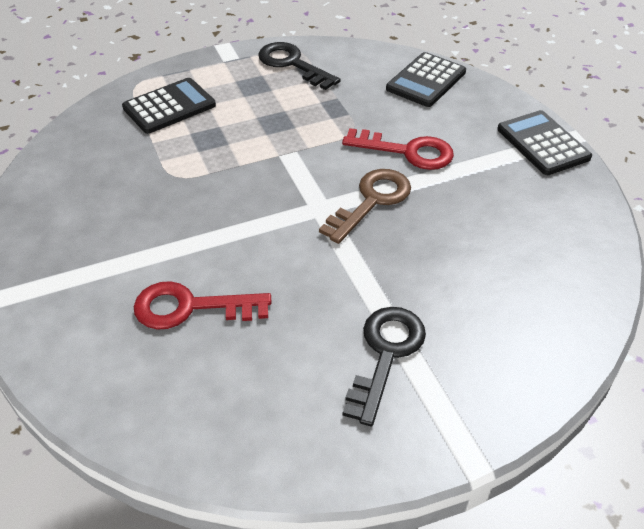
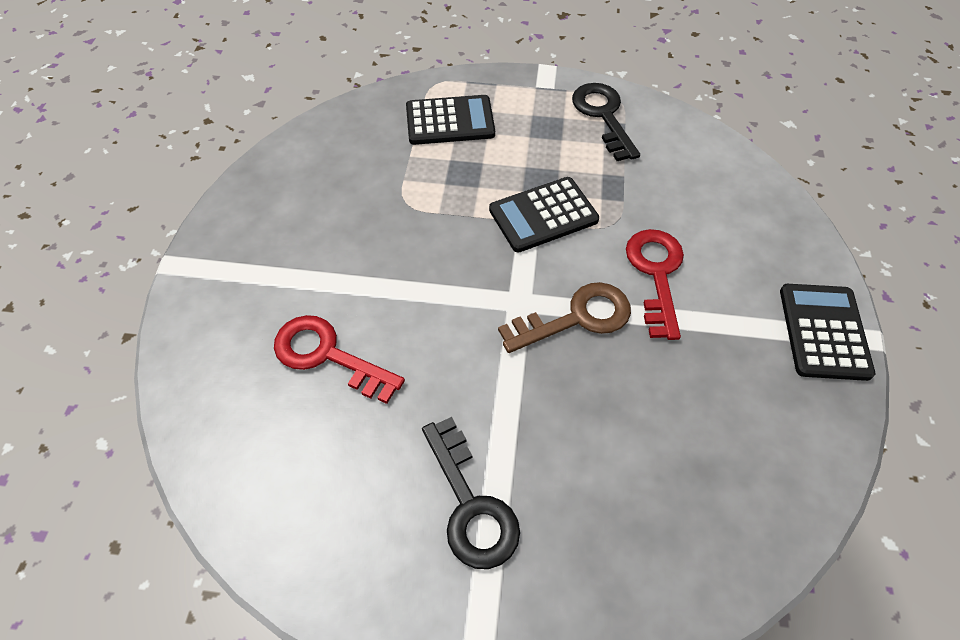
camera: 30 degrees right, 10 degrees up
(385, 354) = (471, 505): black key -> black key turned 105 degrees clockwise
(407, 151) = (656, 274): red key -> red key turned 135 degrees counterclockwise
(426, 80) = (738, 192): black calculator -> black calculator (543, 215)

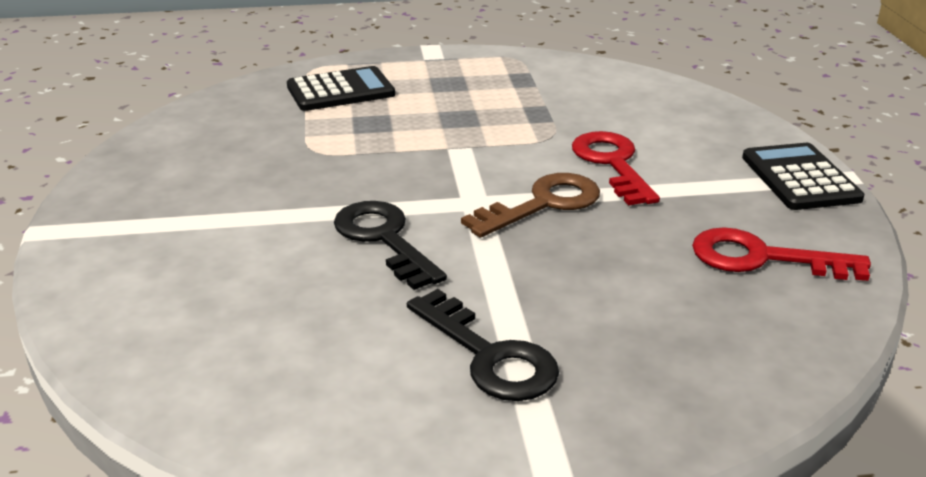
camera: 15 degrees left, 25 degrees down
(327, 355) = (268, 271): red key -> red key (762, 258)
(543, 215) = (473, 140): black calculator -> none
(603, 116) = (504, 70): black key -> black key (384, 239)

